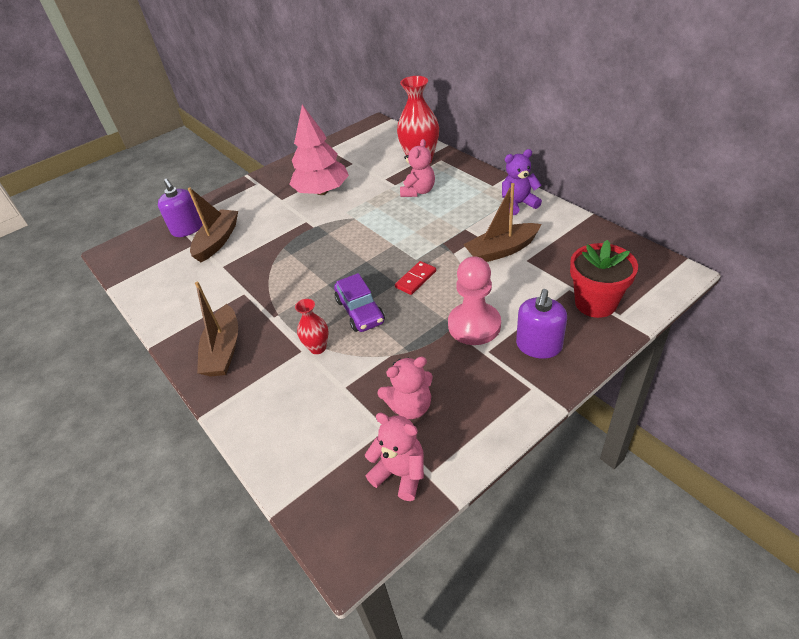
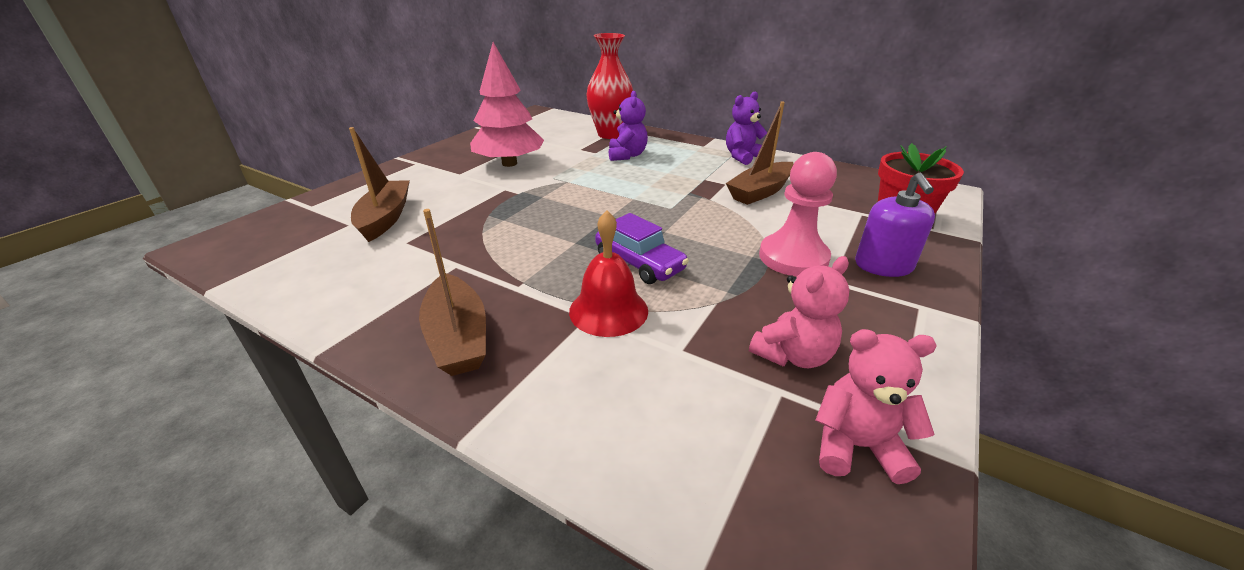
camera: 25 degrees left, 10 degrees down
(187, 229) = (331, 211): purple soap dispenser -> none
(318, 348) = (608, 310): red vase -> red bell
(416, 279) = (686, 225): red domino -> none
(418, 191) = (627, 155): pink teddy bear -> purple teddy bear

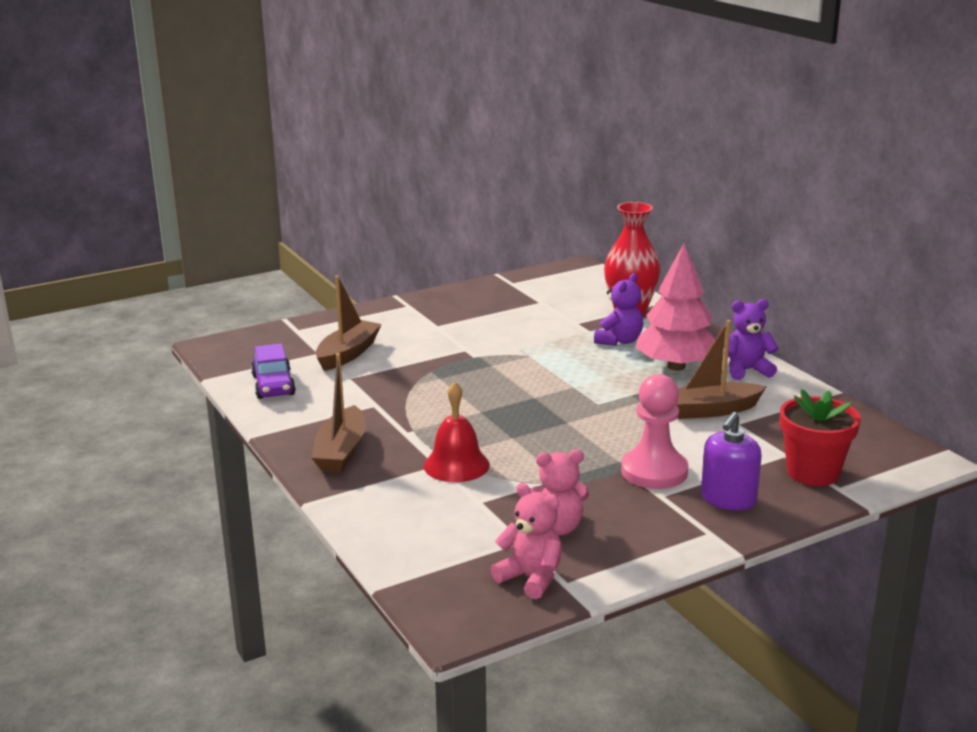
camera: 30 degrees right, 10 degrees down
(509, 163) = (492, 324): pink tree -> pink tree (676, 366)
(639, 263) = (516, 441): purple car -> purple car (273, 385)

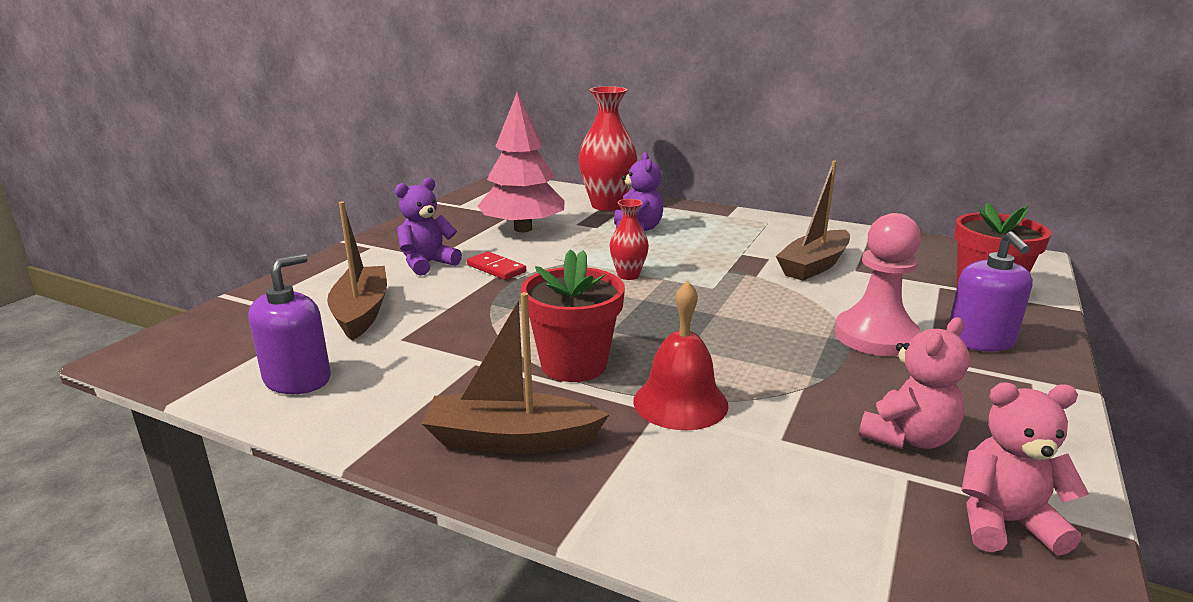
camera: 35 degrees left, 0 degrees up
(273, 385) = (297, 379): purple car -> purple soap dispenser
(341, 452) = (511, 439): brown boat -> brown boat turned 120 degrees clockwise
(427, 424) = (574, 364): none -> red flower pot
(467, 346) = (496, 268): none -> red domino
(551, 377) = (628, 275): none -> red vase
(676, 366) = (721, 238): pink tree -> pink tree (523, 229)
(747, 370) = (779, 227): purple teddy bear -> purple teddy bear (427, 264)

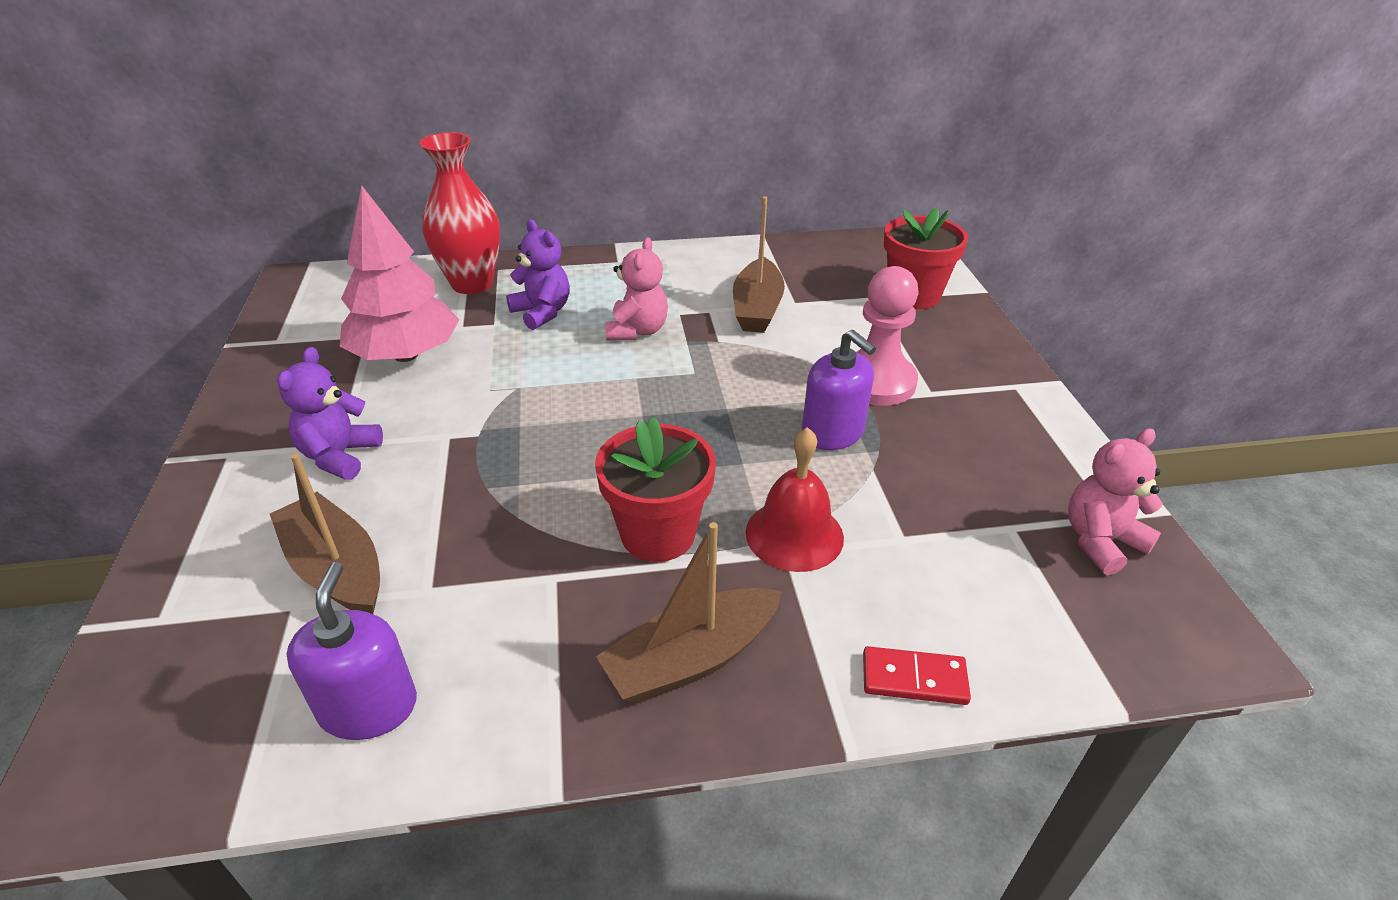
camera: 35 degrees left, 15 degrees up
(496, 268) = (437, 431): red domino -> red domino (914, 679)
(628, 275) = (596, 386): red vase -> none
(908, 438) = (985, 488): pink teddy bear -> pink teddy bear (637, 331)
(980, 340) = (951, 355): purple soap dispenser -> purple soap dispenser (833, 433)

